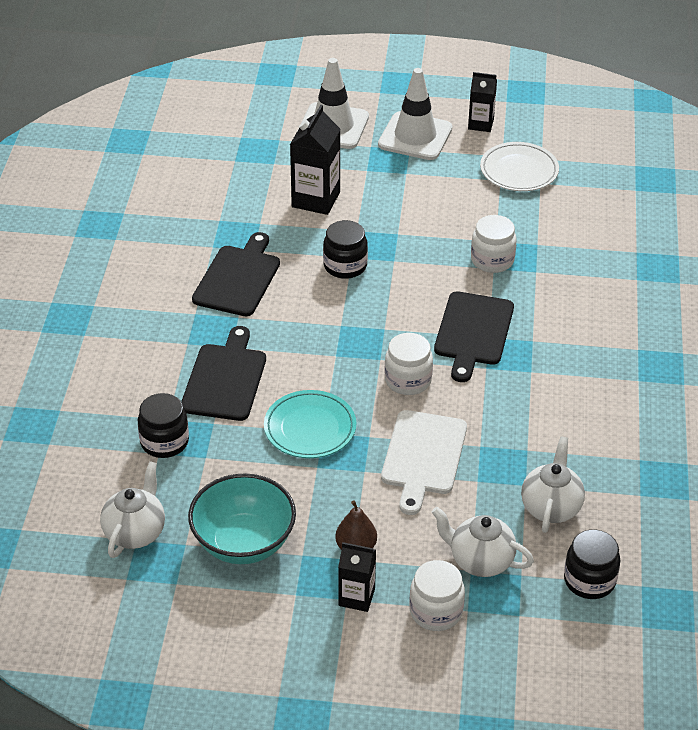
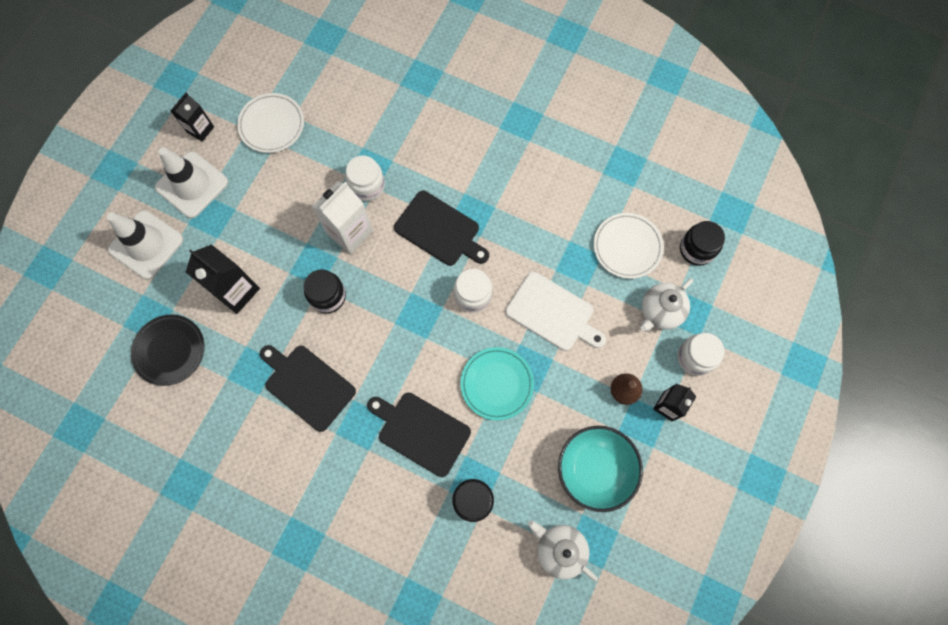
camera: 70 degrees left, 30 degrees up
(230, 174) = (170, 350): none -> black plate
(428, 262) = (350, 232): none -> white carton
(551, 507) = (627, 247): white teapot -> white plate

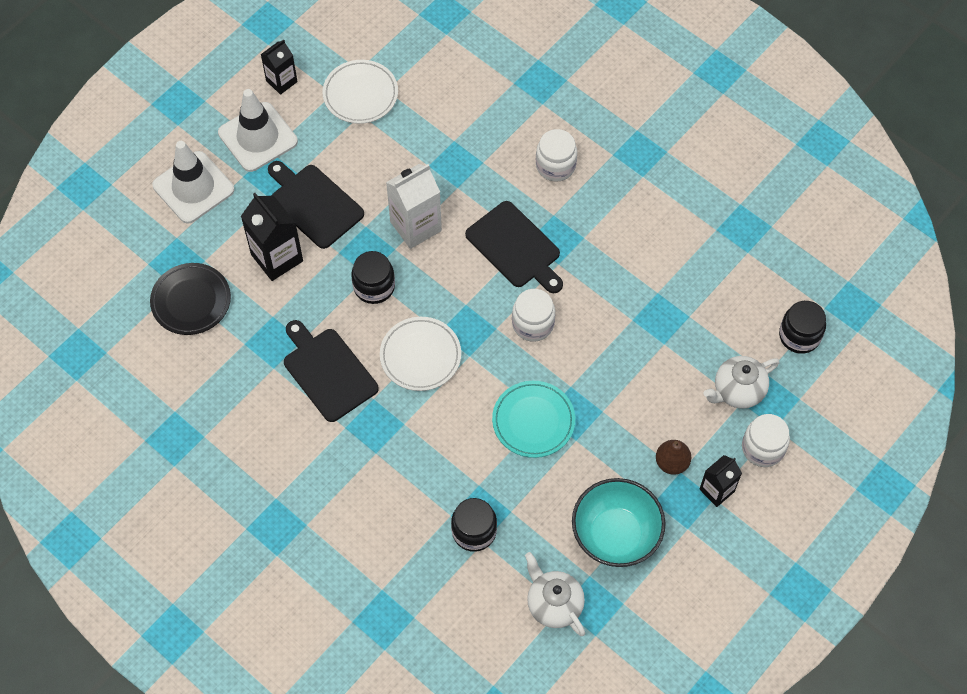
camera: 15 degrees right, 10 degrees down
(367, 186) = (448, 182): white jar -> white jar (555, 165)
(421, 432) = (437, 449): black cutting board -> black cutting board (314, 204)
(553, 313) = (616, 363): white cutting board -> none
(627, 247) = (721, 314): white plate -> white plate (420, 356)

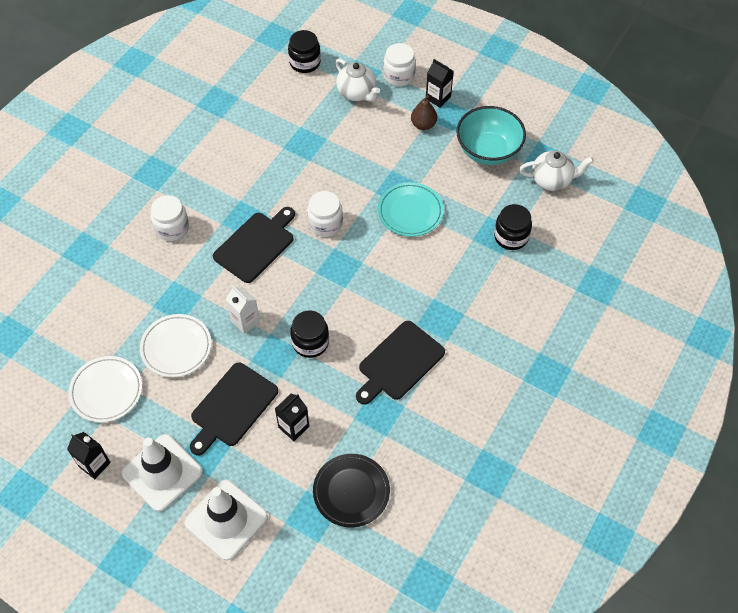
camera: 100 degrees left, 5 degrees down
(277, 258) = (293, 427): black carton -> black carton, size x0.62
(415, 226) = (245, 321): white carton -> white carton, size x0.62
(420, 356) = (370, 297): white plate -> white plate (176, 347)
(554, 604) = (552, 180): white teapot -> white teapot turned 135 degrees counterclockwise

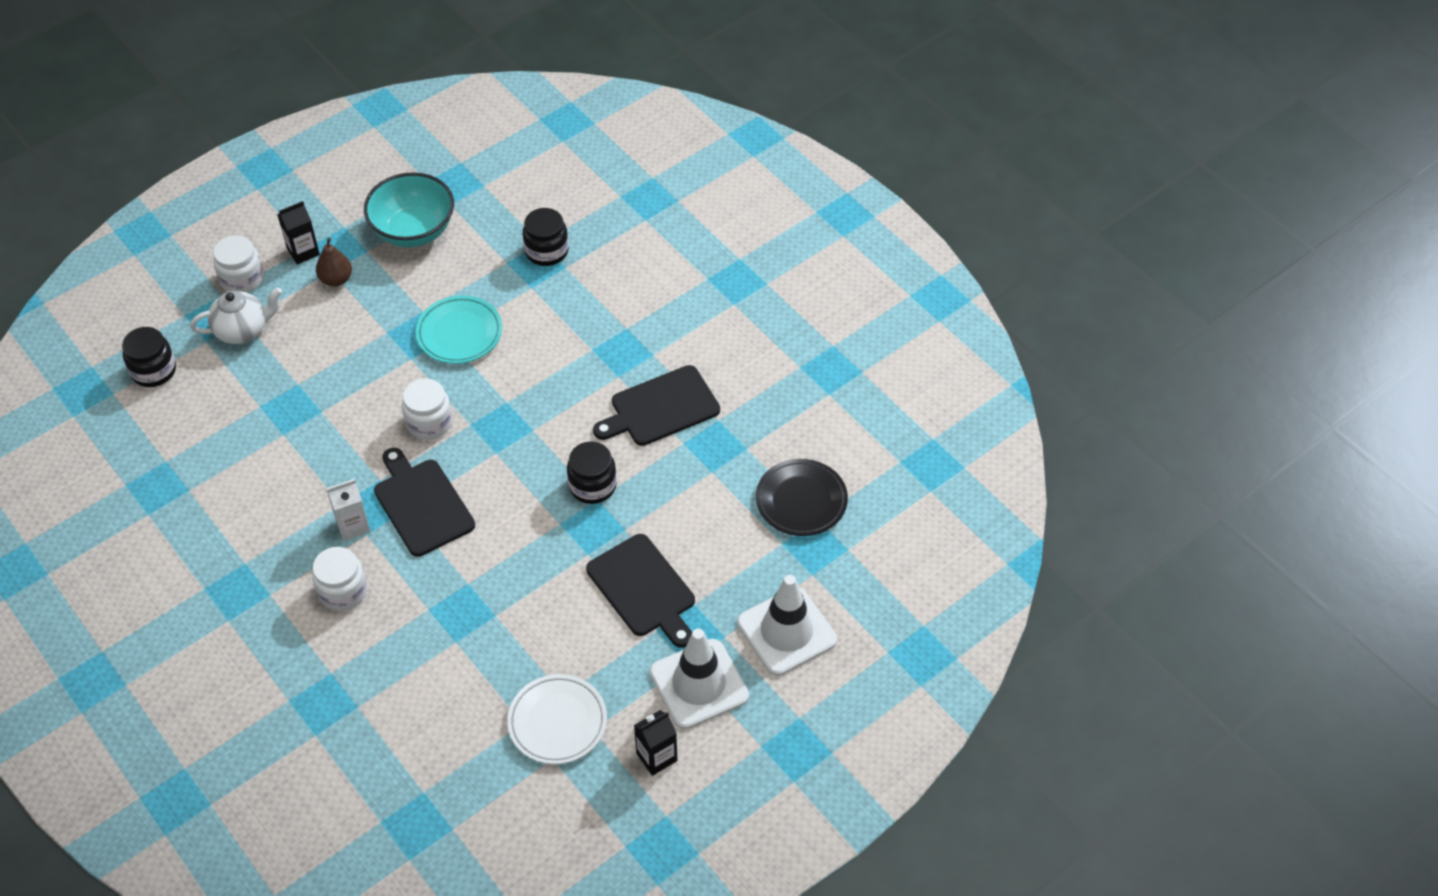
camera: 70 degrees left, 5 degrees down
(176, 347) = (531, 629): white plate -> none
(245, 321) = (529, 545): white carton -> white carton (353, 526)
(293, 427) = (697, 533): black carton -> none
(399, 363) = (661, 408): black cutting board -> black cutting board turned 90 degrees clockwise
(552, 180) = (490, 188): white teapot -> none

